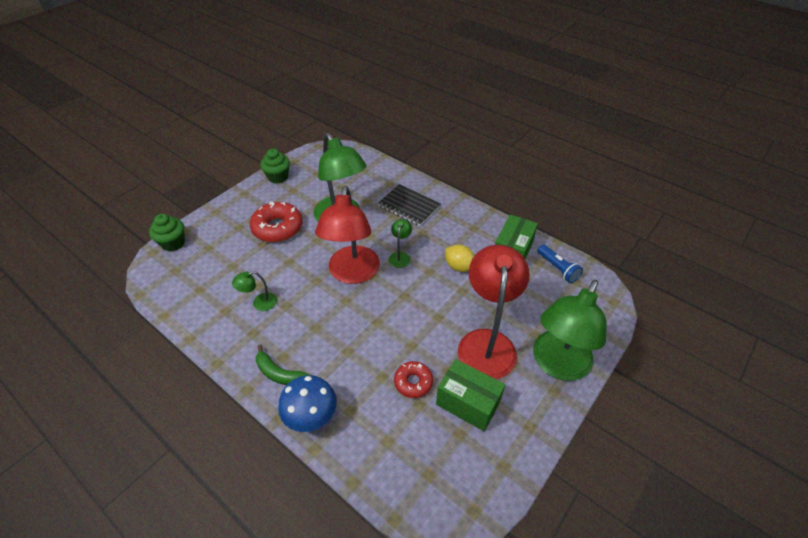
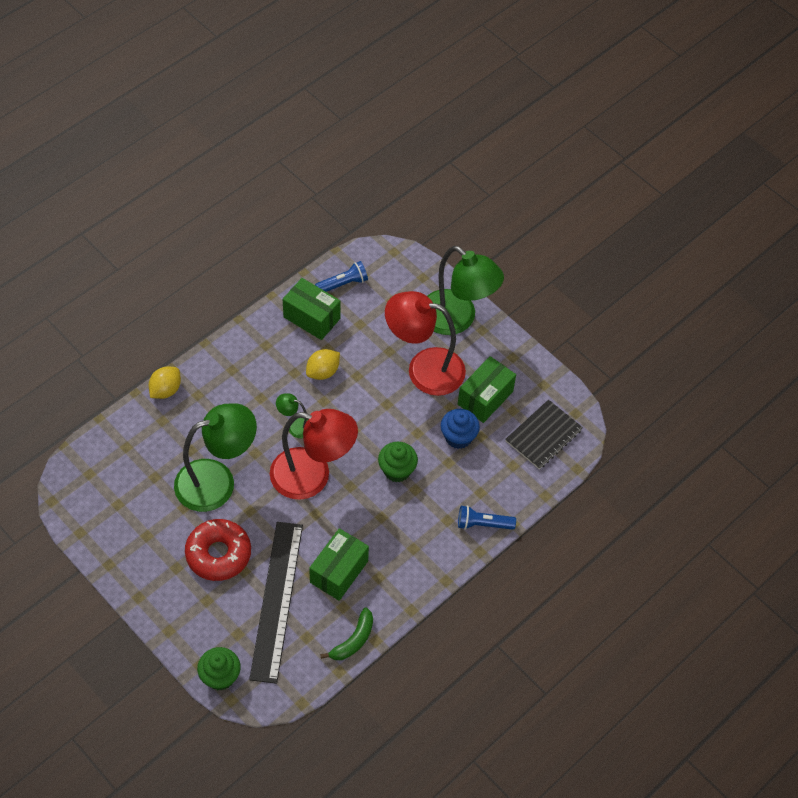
camera: 85 degrees left, 10 degrees up
(235, 266) = (276, 600): none -> black ruler
(259, 303) = (339, 572): green lamp -> green box
(278, 177) = (113, 554): green cupcake -> green cupcake (397, 470)
(279, 373) = (432, 551): green banana -> green banana (353, 640)
(311, 417) = (483, 524): blue mushroom -> blue flashlight
(409, 206) = (212, 405): black notebook -> black notebook (543, 435)
(413, 382) = (458, 437): red donut -> blue cupcake
(415, 181) = (166, 390): none -> yellow lemon

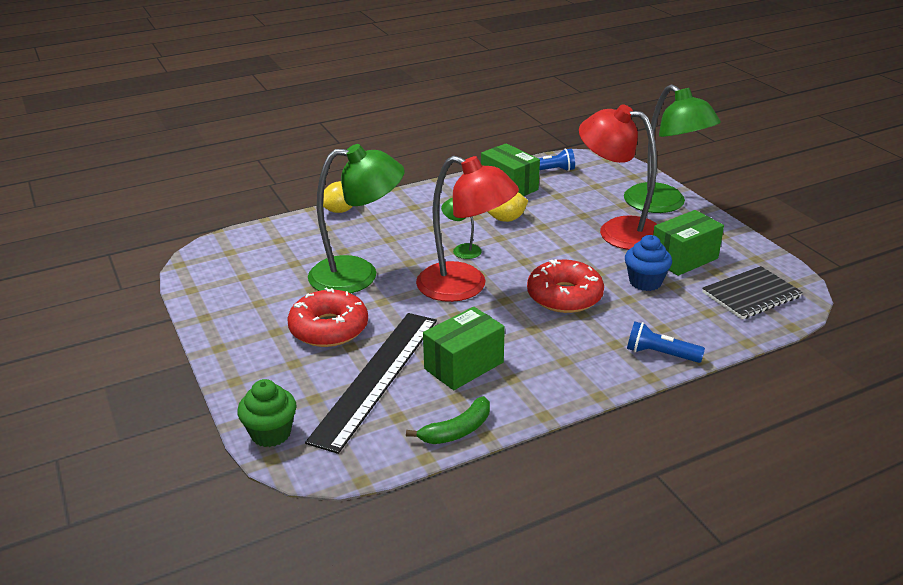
camera: 20 degrees right, 25 degrees down
(397, 470) = (564, 296): green cupcake -> red donut

